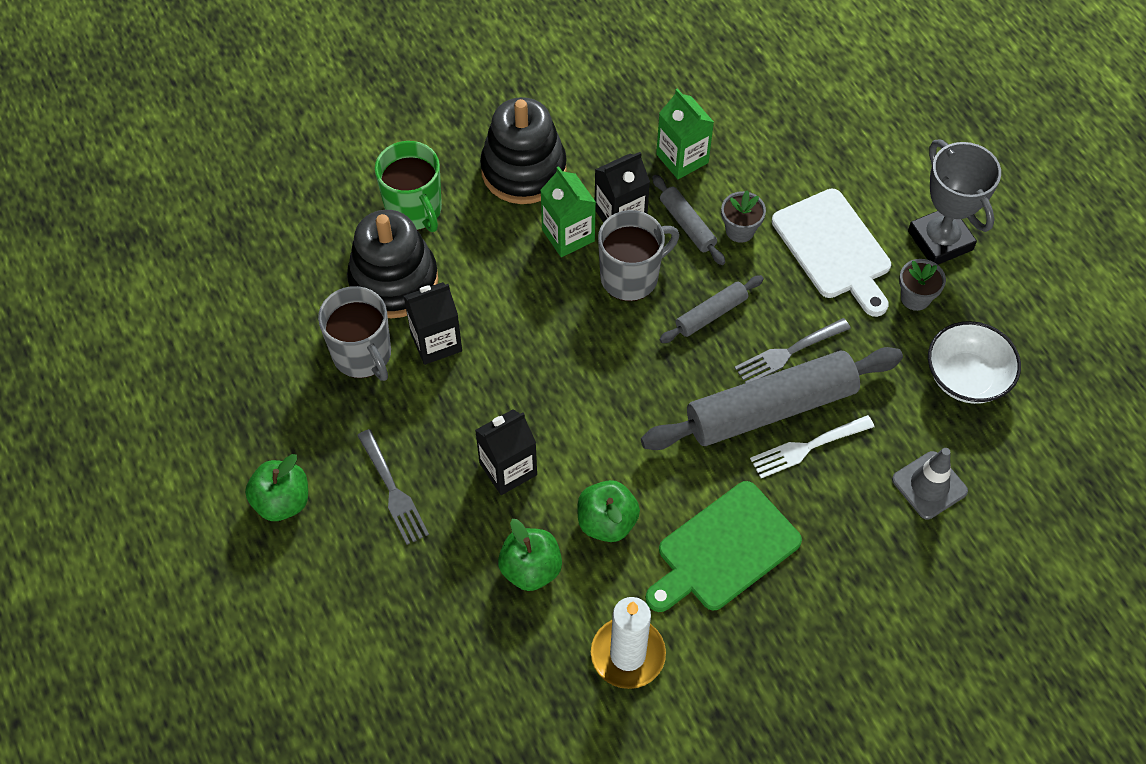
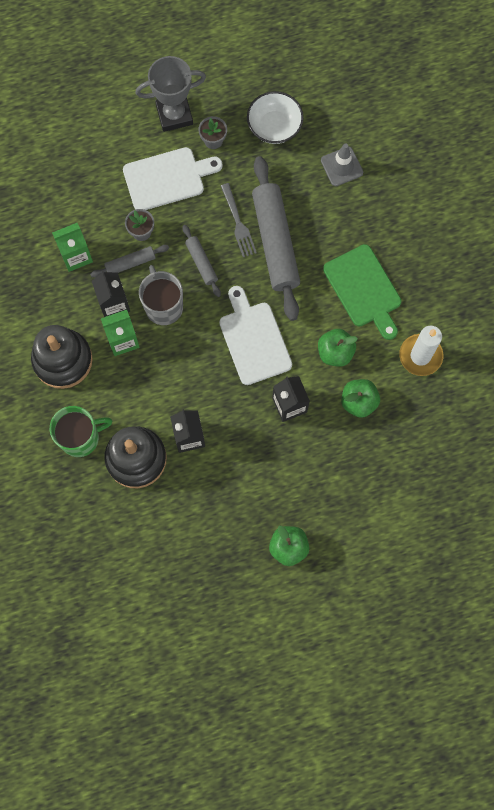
camera: 80 degrees left, 15 degrees up
(362, 355) = (190, 485): grey mug -> none
(393, 491) = (293, 477): grey fork -> none
(604, 403) = (254, 340): none -> white cutting board
(807, 447) = (305, 228): white fork -> none

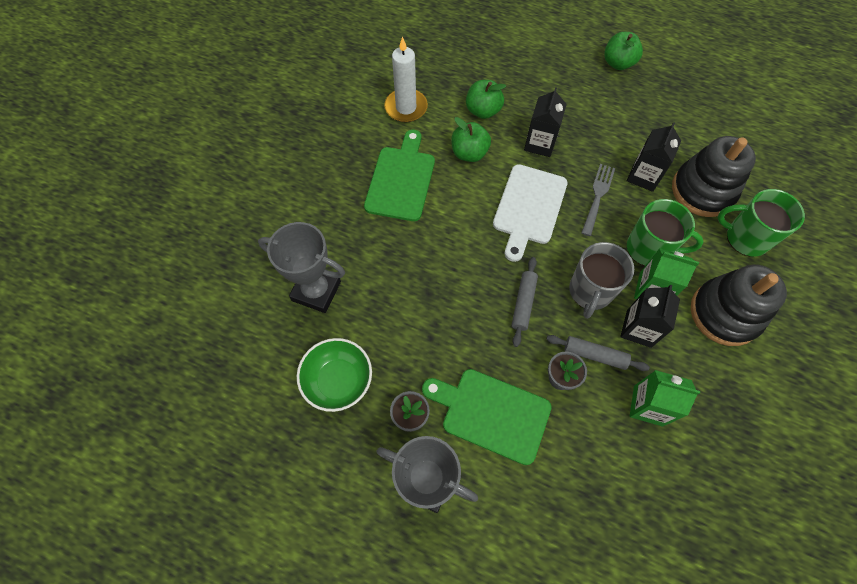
camera: 140 degrees left, 10 degrees down
(145, 372) = (649, 249): none -> green mug
(167, 178) = (491, 414): white cutting board -> green cutting board
(238, 223) = (458, 313): grey fork -> grey fork (597, 196)
(274, 127) = (338, 381): white bowl -> green bowl
(275, 242) = (439, 270): grey rolling pin -> none
(341, 166) = (316, 291): grey traffic cone -> grey trophy

